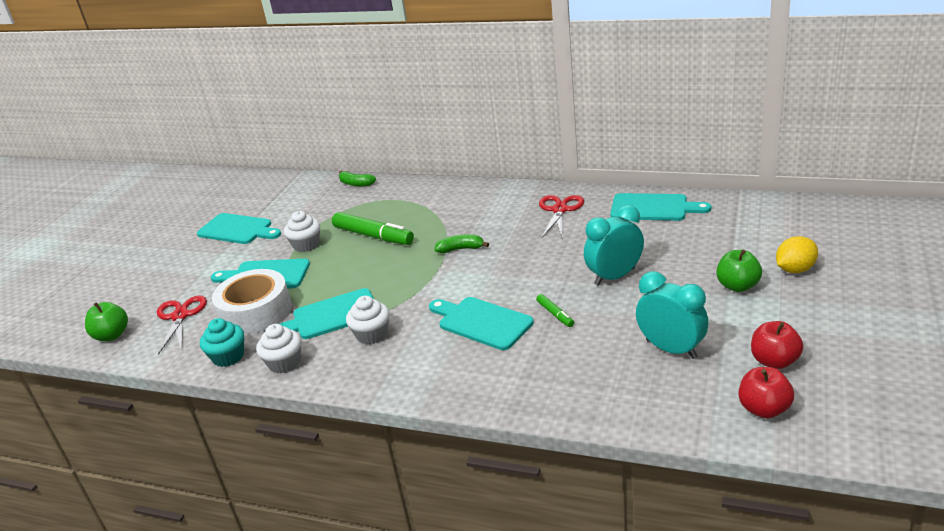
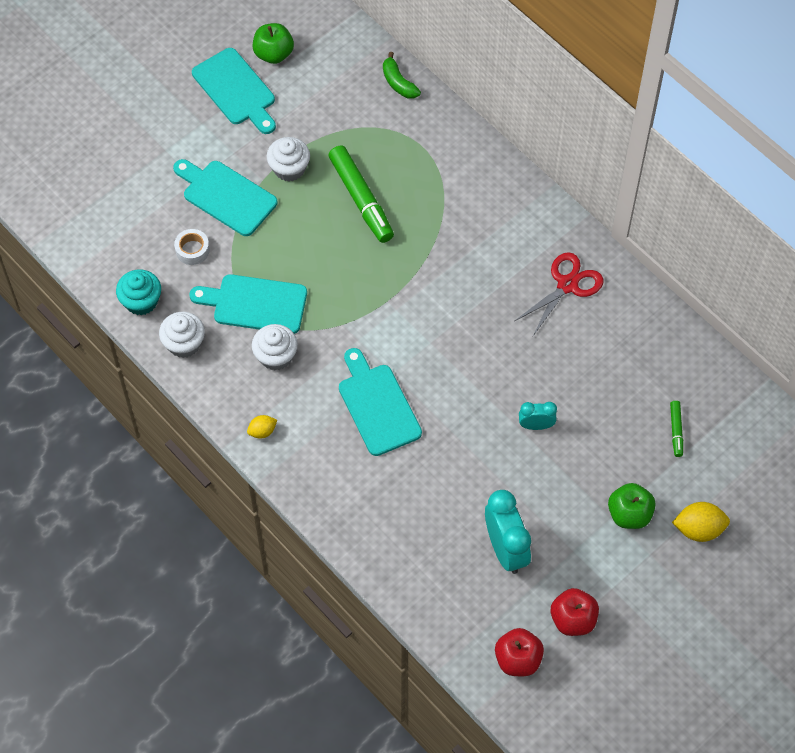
camera: 25 degrees right, 30 degrees up
(112, 335) = (53, 197): green apple -> green apple (274, 54)
(180, 316) = (123, 209): red scissors -> none
(256, 312) = (192, 250): white tape -> white tape, size x0.43
(396, 381) = (262, 431): none -> yellow lemon
(461, 249) = (429, 282): green banana -> none
(555, 314) = (446, 439): green marker -> green marker (676, 431)
(614, 277) = (536, 425): turquoise clock -> turquoise clock, size x0.55
(653, 208) = (658, 347): turquoise cutting board -> none

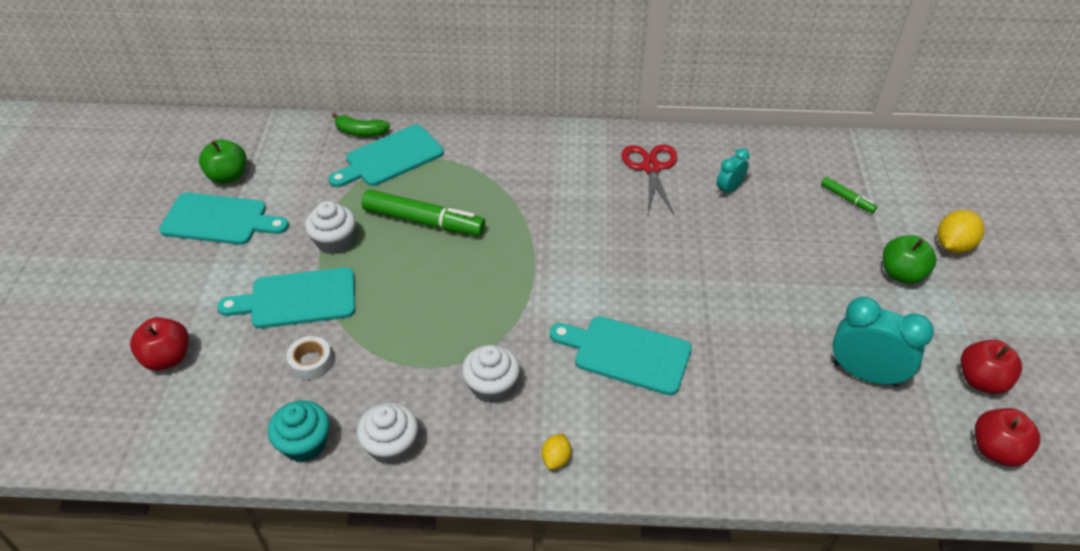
camera: 45 degrees left, 15 degrees down
(119, 177) = (167, 358): none -> red apple
(255, 304) = (422, 360): turquoise cutting board -> turquoise cutting board (390, 158)
(536, 425) = (758, 269): turquoise clock -> turquoise clock (729, 189)

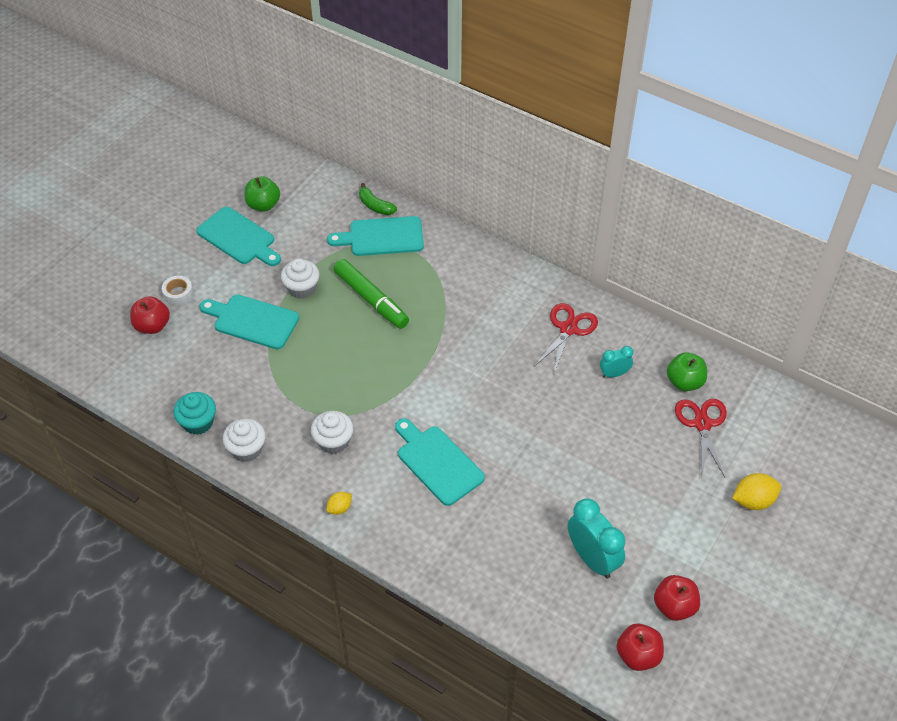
camera: 30 degrees right, 5 degrees up
(311, 362) = (234, 370): white tape -> white tape (178, 294)
(847, 199) = (702, 424): green marker -> red scissors
(901, 274) = (689, 502): green apple -> green apple (684, 382)

